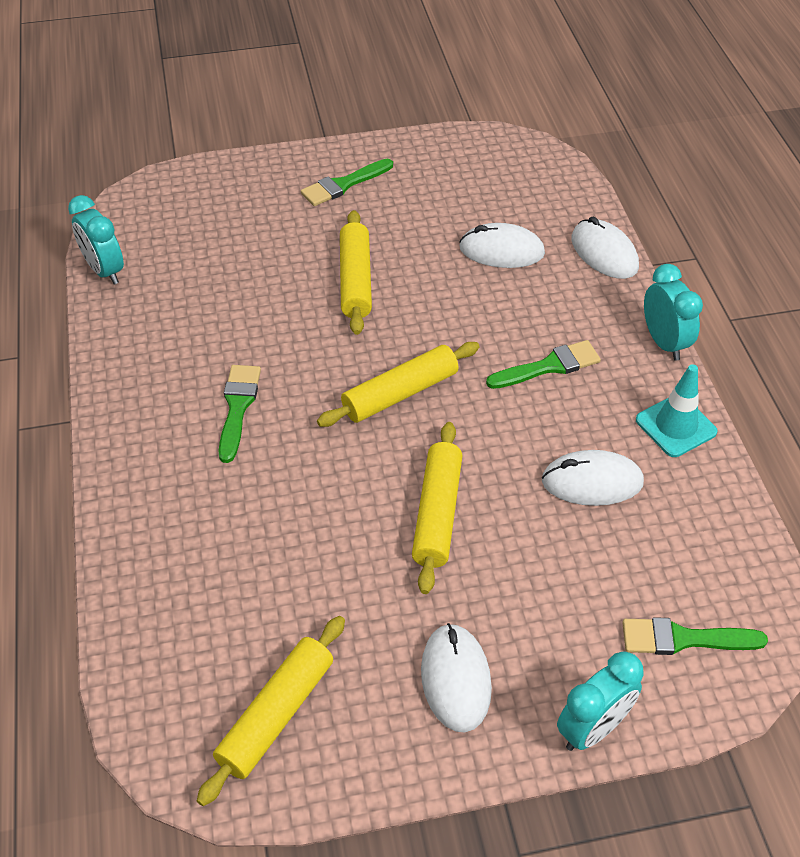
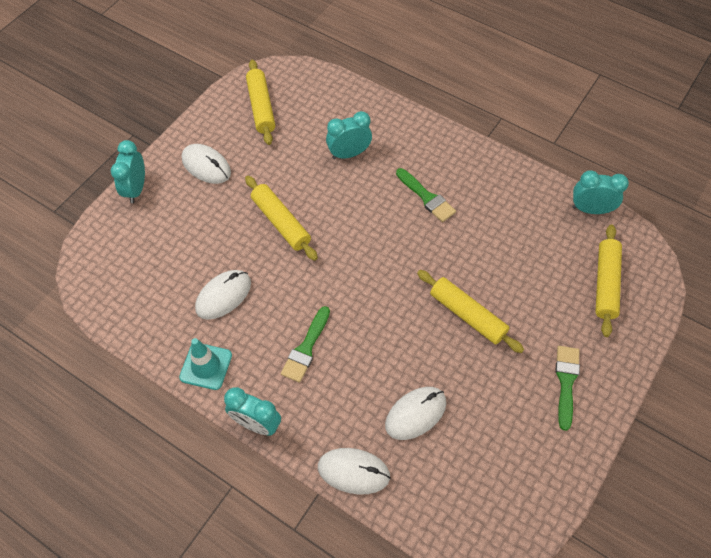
camera: 135 degrees right, 10 degrees up
(251, 532) = (349, 154): none -> turquoise clock
(400, 393) = (363, 266): yellow rolling pin -> yellow rolling pin (605, 284)
(684, 639) = (122, 252): green brush -> none

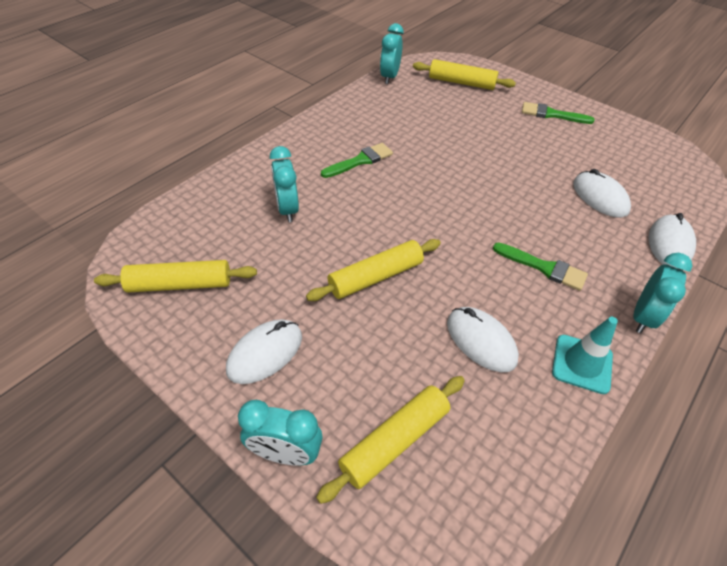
camera: 85 degrees left, 10 degrees down
(467, 315) = (495, 154): yellow rolling pin -> yellow rolling pin (395, 441)

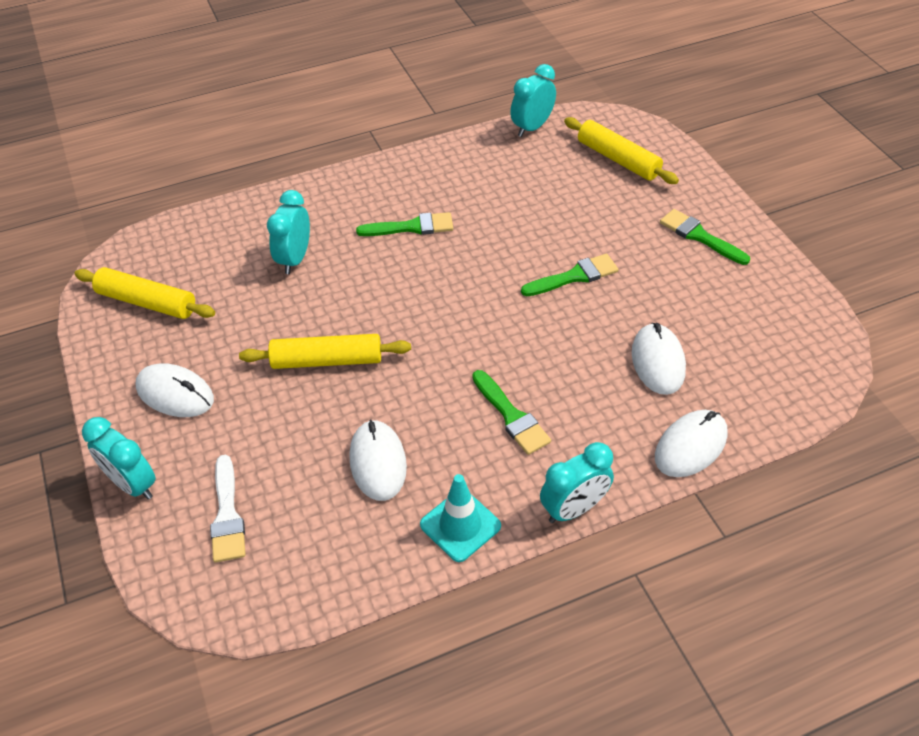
camera: 30 degrees right, 0 degrees up
(265, 353) = (175, 394): white mouse -> white mouse turned 45 degrees clockwise
(395, 441) = (227, 514): yellow rolling pin -> white brush
(499, 160) = (574, 276): none -> green brush

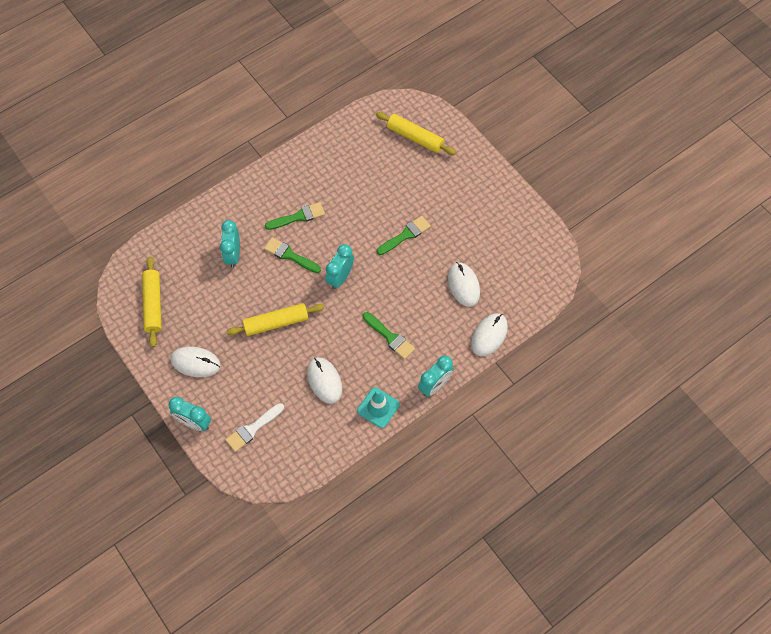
camera: 15 degrees left, 15 degrees up
(147, 302) = (153, 304): yellow rolling pin -> yellow rolling pin turned 75 degrees clockwise
(227, 514) = (253, 428): white brush -> white brush turned 75 degrees clockwise
(532, 127) = (354, 120): turquoise clock -> turquoise clock (340, 277)
(700, 236) = (474, 191): green brush -> green brush (290, 255)

